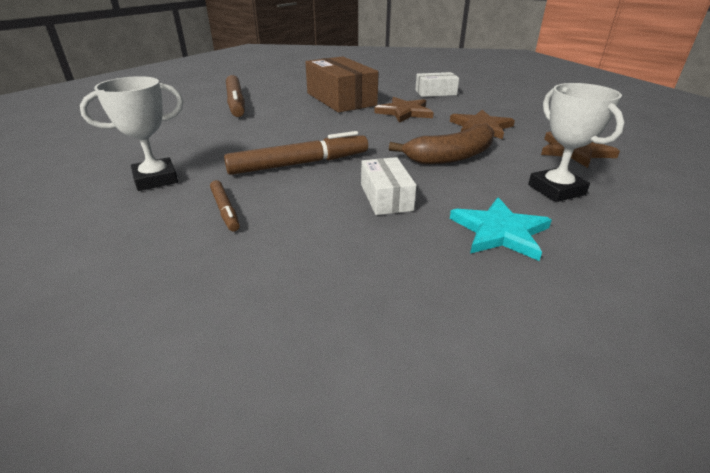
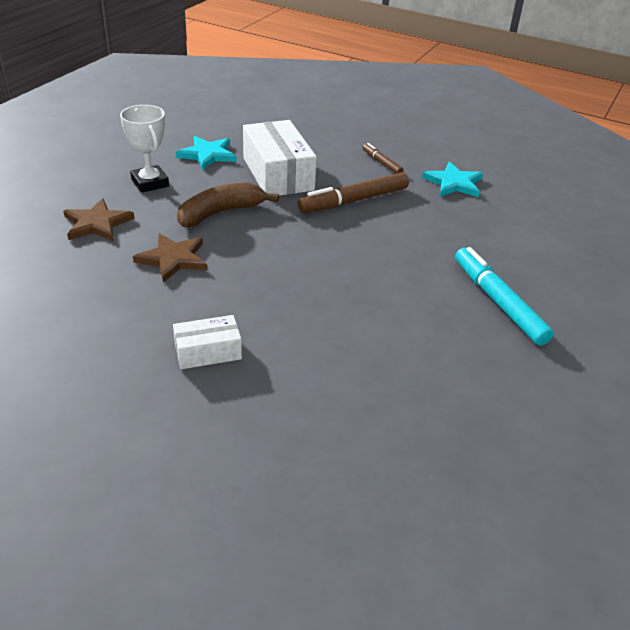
camera: 170 degrees right, 5 degrees up
(156, 179) = (454, 183): white trophy -> turquoise star
(236, 103) = (498, 302): brown marker -> turquoise marker
(341, 99) = (356, 320): brown box -> none
(386, 197) = (278, 174): white box -> white box, size x1.85
(404, 112) = (261, 288): brown star -> none

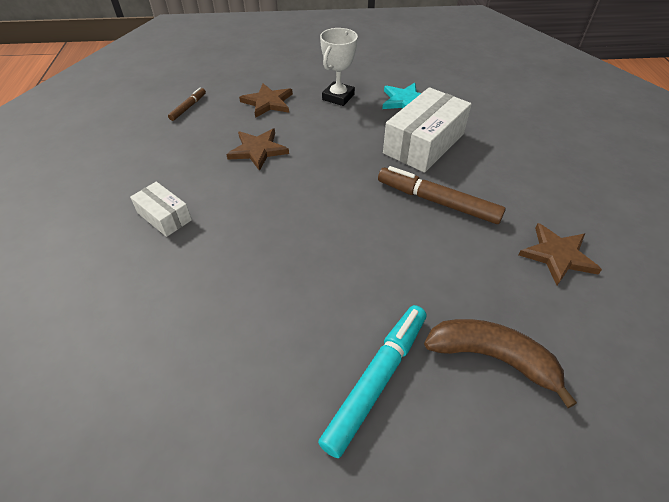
camera: 60 degrees right, 10 degrees up
(220, 213) = (336, 143): brown banana -> brown banana (492, 357)
(381, 163) = (523, 191): brown marker -> brown marker (188, 107)
(454, 183) = (557, 255): turquoise star -> brown star

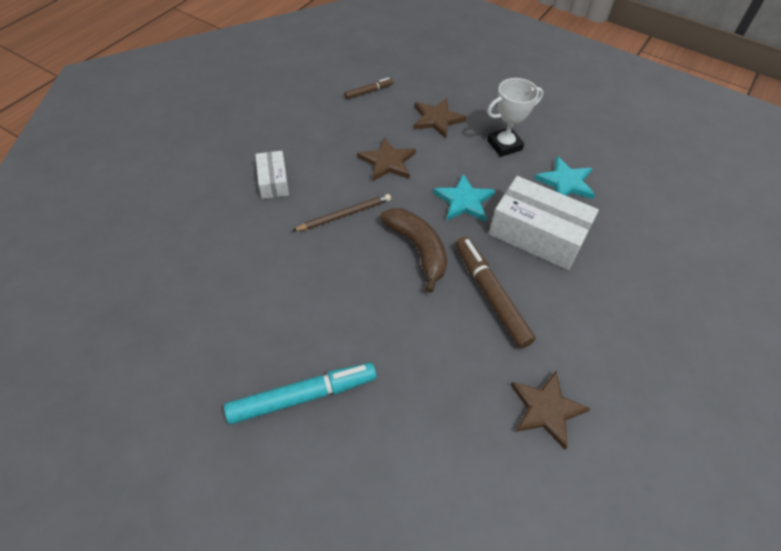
camera: 35 degrees right, 5 degrees up
(260, 208) = (344, 214): none -> brown pencil
(348, 148) = (464, 201): none -> turquoise star
(424, 143) = (537, 234): white box -> white box turned 45 degrees clockwise
(492, 357) = (398, 443): brown banana -> brown banana (418, 249)

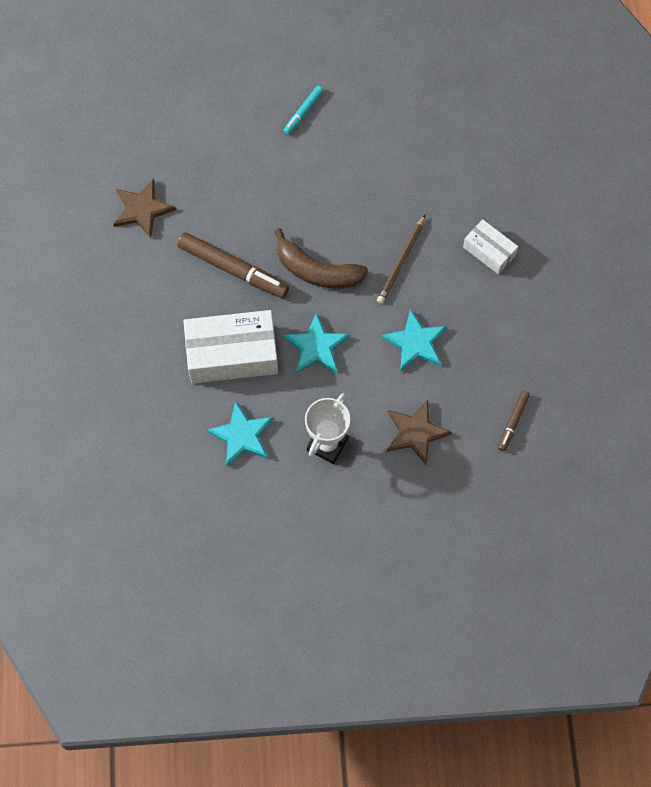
camera: 145 degrees right, 15 degrees up
(303, 396) = (303, 112): turquoise marker -> turquoise marker, size x0.53
(387, 162) = (415, 343): brown star -> turquoise star

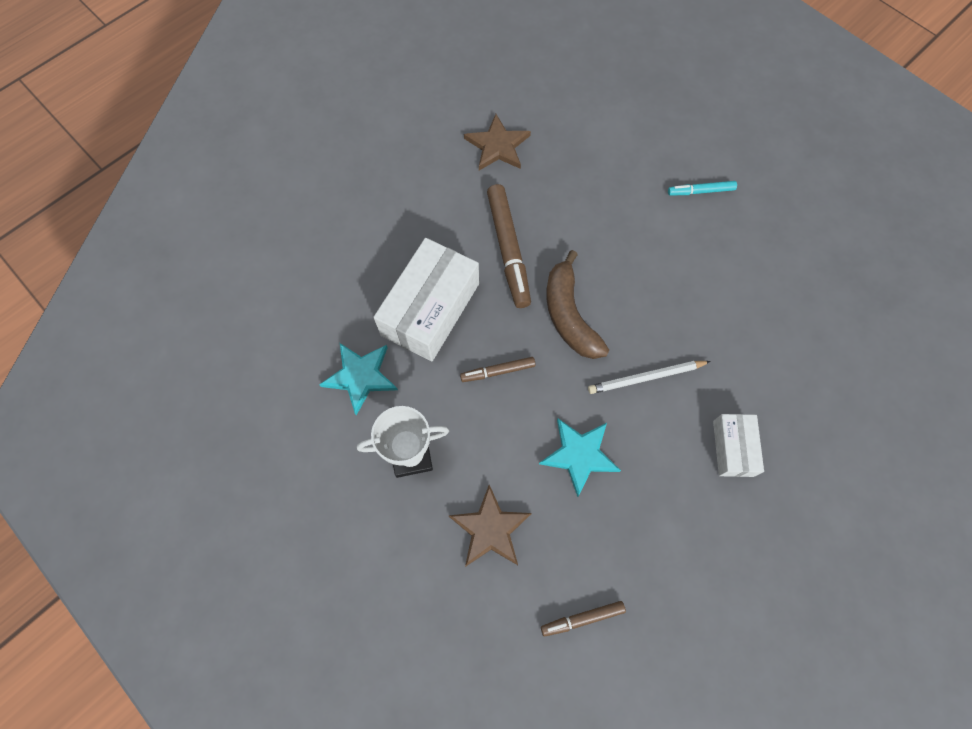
camera: 50 degrees right, 0 degrees up
(232, 354) = (430, 309): white box -> white box turned 75 degrees clockwise
(316, 347) = (498, 371): turquoise star -> brown marker
(401, 261) = (646, 378): brown pencil -> white pencil

